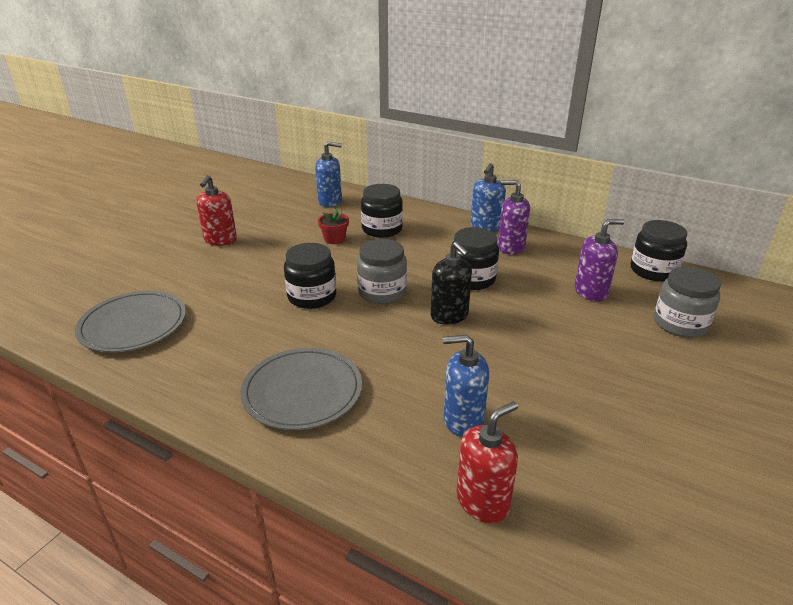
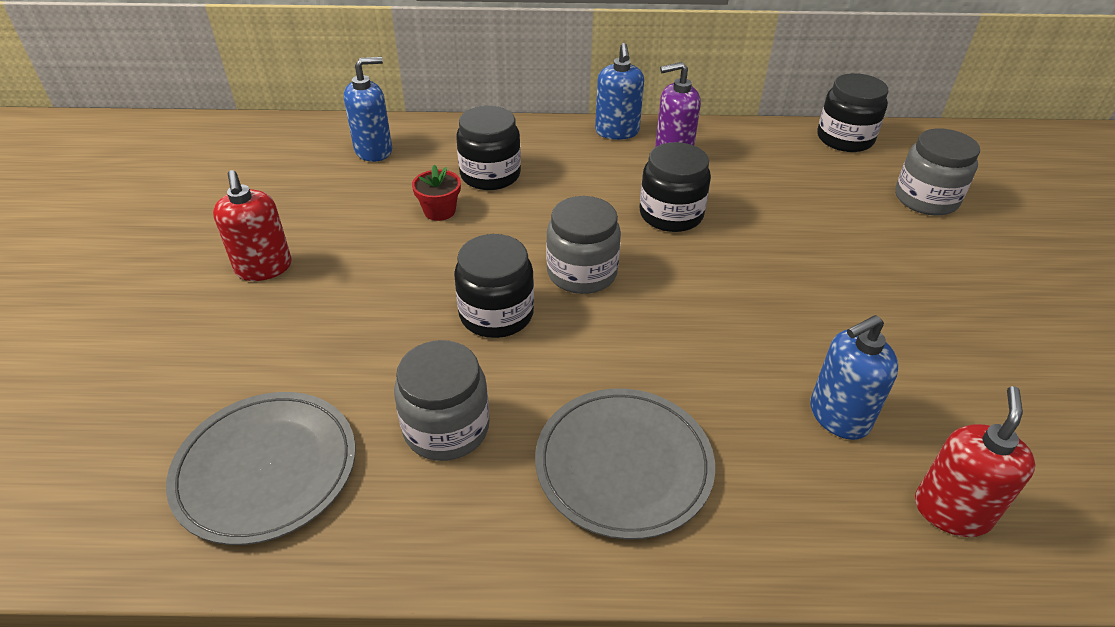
camera: 30 degrees left, 10 degrees up
(230, 339) = (446, 428): none -> grey jar
(449, 316) = (694, 277): black soap dispenser -> none
(591, 292) = (811, 188): purple soap dispenser -> none

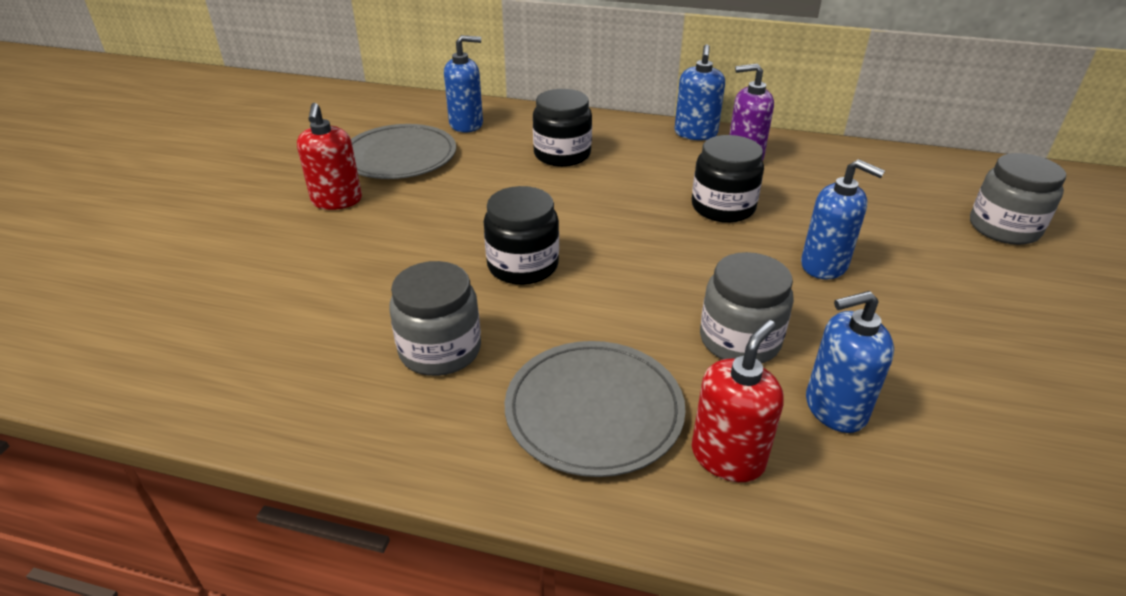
camera: 15 degrees right, 5 degrees down
(266, 469) = (272, 354): grey plate -> grey plate (399, 156)
(439, 211) = (505, 177): red flower pot -> none
(582, 273) = (616, 244): grey jar -> grey jar (739, 340)
(784, 265) = (824, 265): none -> blue soap dispenser
(845, 139) = (930, 165): black jar -> none
(951, 511) = (933, 521): red soap dispenser -> red soap dispenser (727, 457)

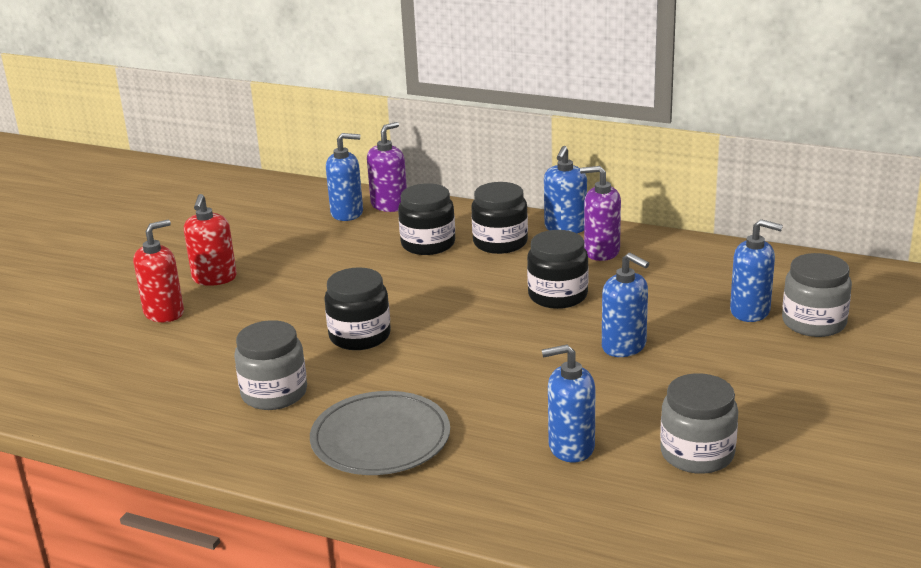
camera: 10 degrees right, 10 degrees down
(399, 156) = (277, 241): grey plate -> none
(508, 115) = (389, 205): none -> purple soap dispenser
(636, 151) = (500, 242): none -> black jar
(727, 457) = (470, 472): red soap dispenser -> red soap dispenser (164, 313)
(739, 340) = (519, 398): grey jar -> grey jar (697, 453)
(931, 218) = (750, 311): none -> blue soap dispenser

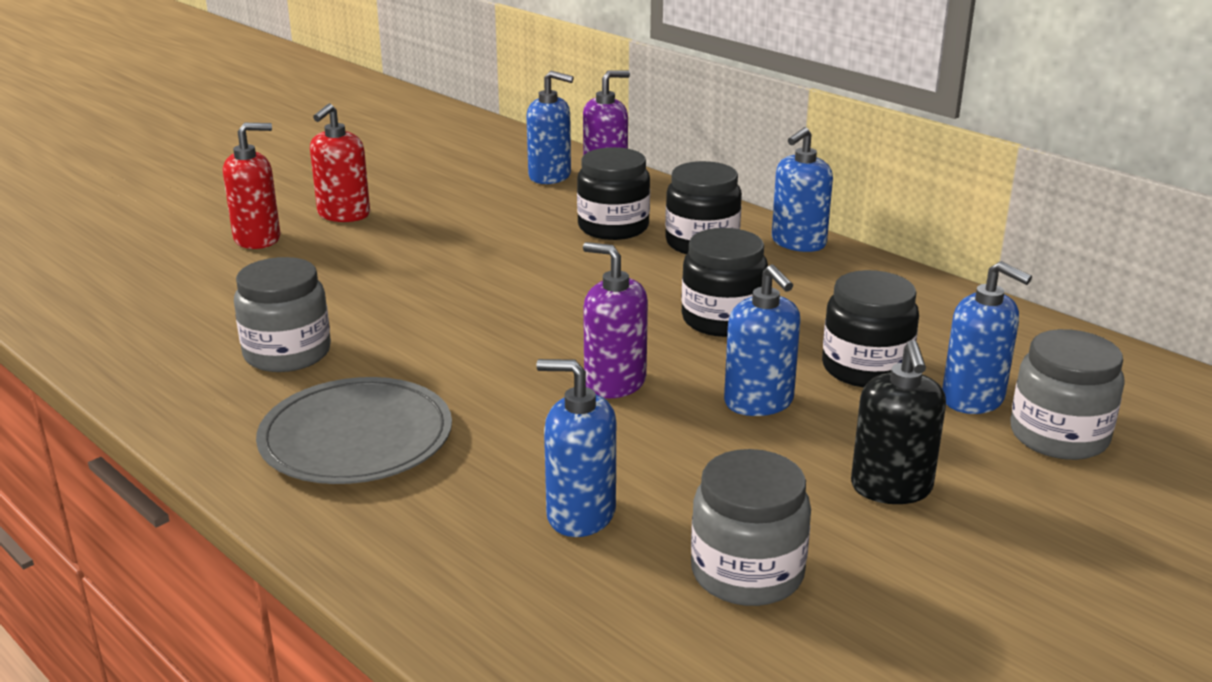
camera: 20 degrees right, 0 degrees up
(360, 336) = (442, 312): black jar -> black jar (866, 368)
(601, 252) = (822, 280): purple soap dispenser -> purple soap dispenser (614, 383)
(742, 380) = (891, 488): none -> black soap dispenser

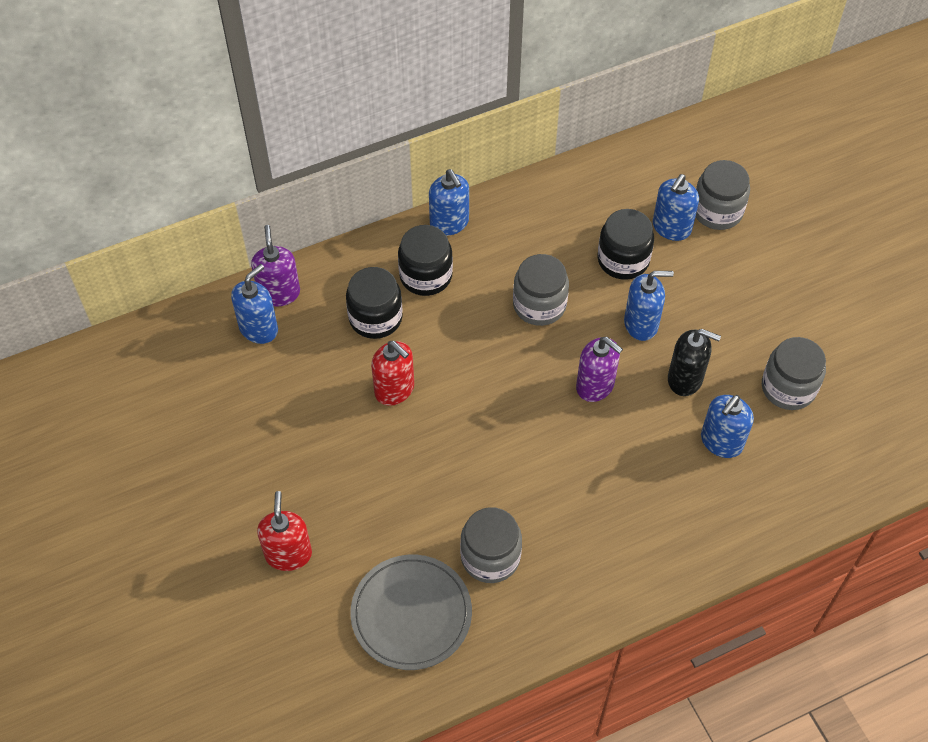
camera: 70 degrees left, 30 degrees up
(343, 214) = (267, 486): red soap dispenser -> red soap dispenser (394, 389)
(356, 437) = (611, 533): grey plate -> grey plate (411, 614)
(614, 383) = (595, 386): purple soap dispenser -> purple soap dispenser turned 105 degrees counterclockwise
(722, 319) = (539, 305): black jar -> grey jar
(891, 488) = (739, 301): black soap dispenser -> black soap dispenser (685, 379)
(973, 399) = (671, 228): blue soap dispenser -> blue soap dispenser turned 150 degrees clockwise

